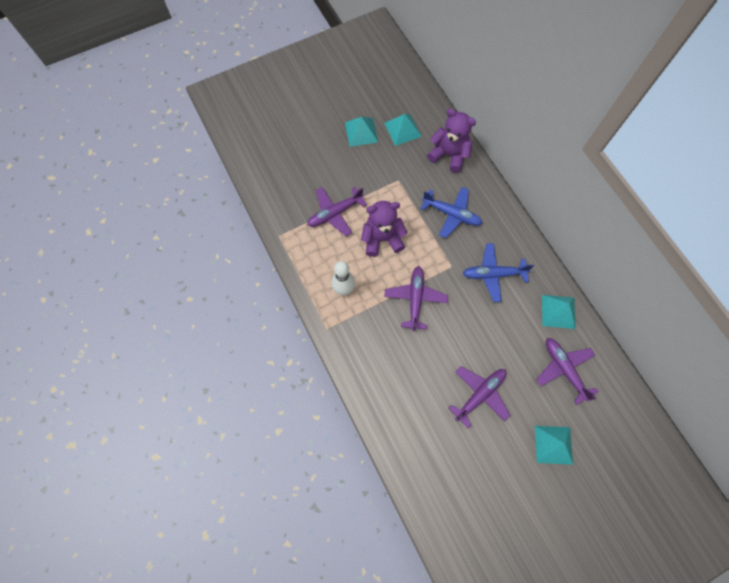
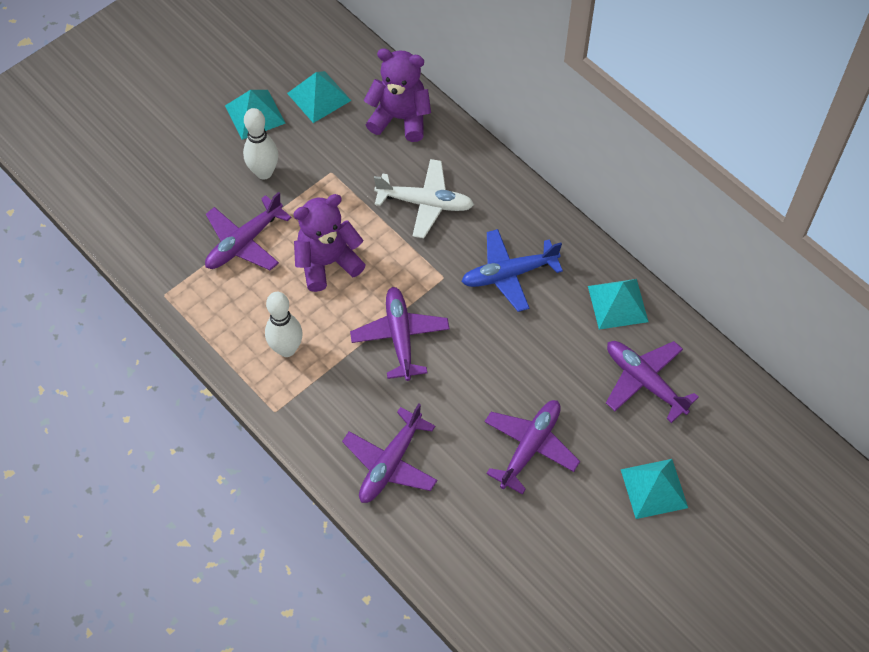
camera: 15 degrees left, 10 degrees down
(358, 171) = (264, 172): none -> white bowling pin
(389, 382) = (390, 463): none -> purple plane
(451, 214) = (425, 203): blue plane -> white plane

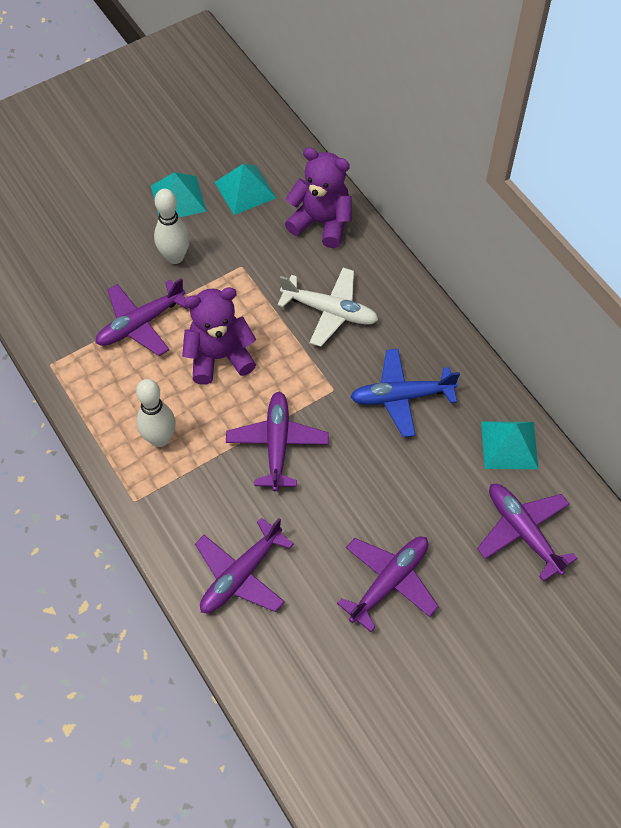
camera: 10 degrees right, 0 degrees up
(654, 488) = (512, 648): turquoise pyramid -> none

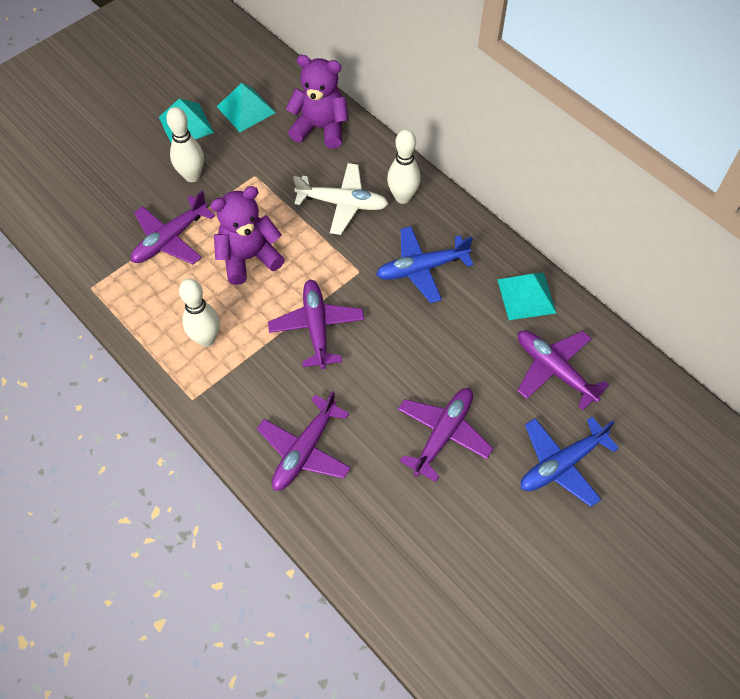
camera: 10 degrees left, 0 degrees up
(396, 313) = (402, 197): none -> white bowling pin
(509, 635) = (561, 464): none -> blue plane

